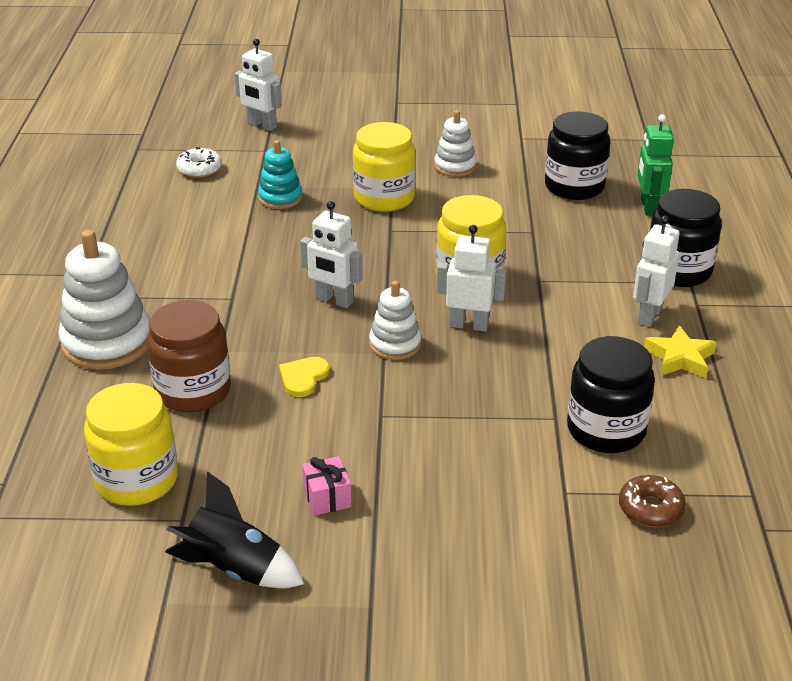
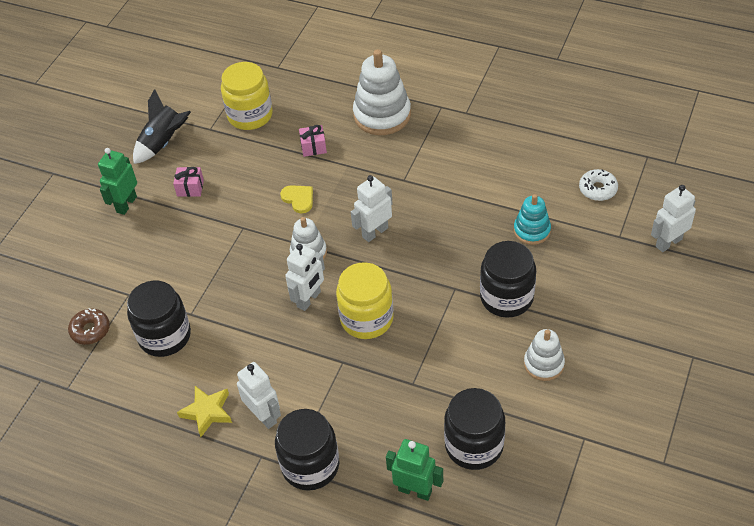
camera: 115 degrees right, 15 degrees up
(193, 391) = (313, 147): brown jar -> pink gift
(384, 198) = (506, 297): yellow jar -> black jar
(395, 564) = (126, 204): none -> green robot

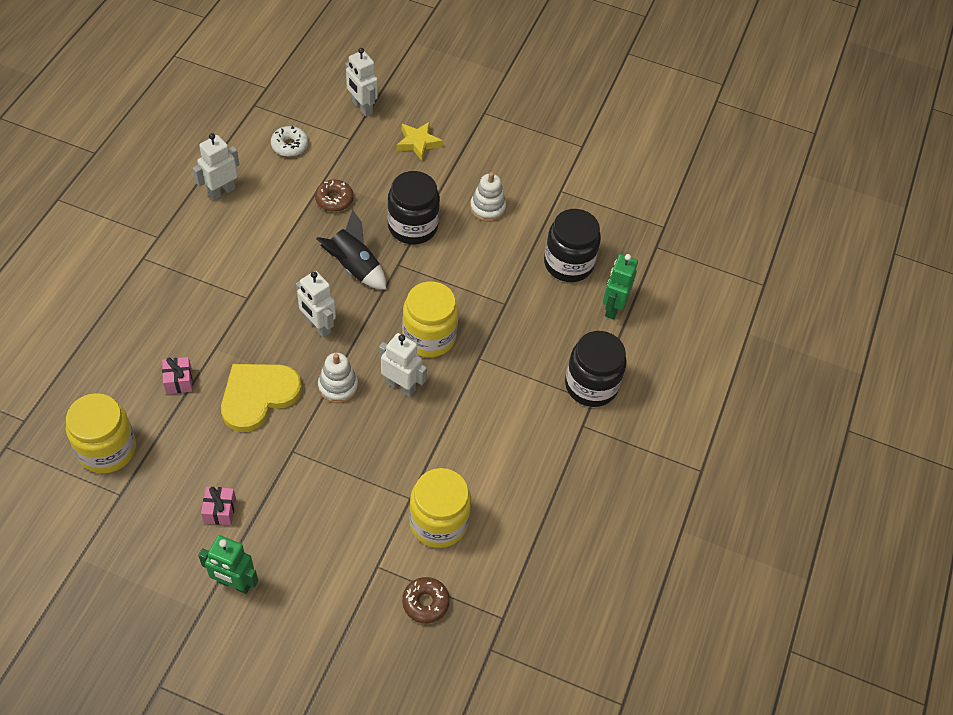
camera: 100 degrees left, 5 degrees up
(163, 143) = (133, 548): black rocket -> black rocket (354, 267)
(165, 336) = (438, 522): black jar -> yellow jar
(207, 412) = (534, 474): yellow star -> yellow star (418, 143)
(264, 416) = (539, 424): white robot -> white robot (221, 191)
(298, 199) = (258, 396): yellow heart -> yellow heart, size x1.98
(382, 115) = (142, 313): white stacking toy -> none
(532, 230) = (334, 200): turquoise stacking toy -> brown donut

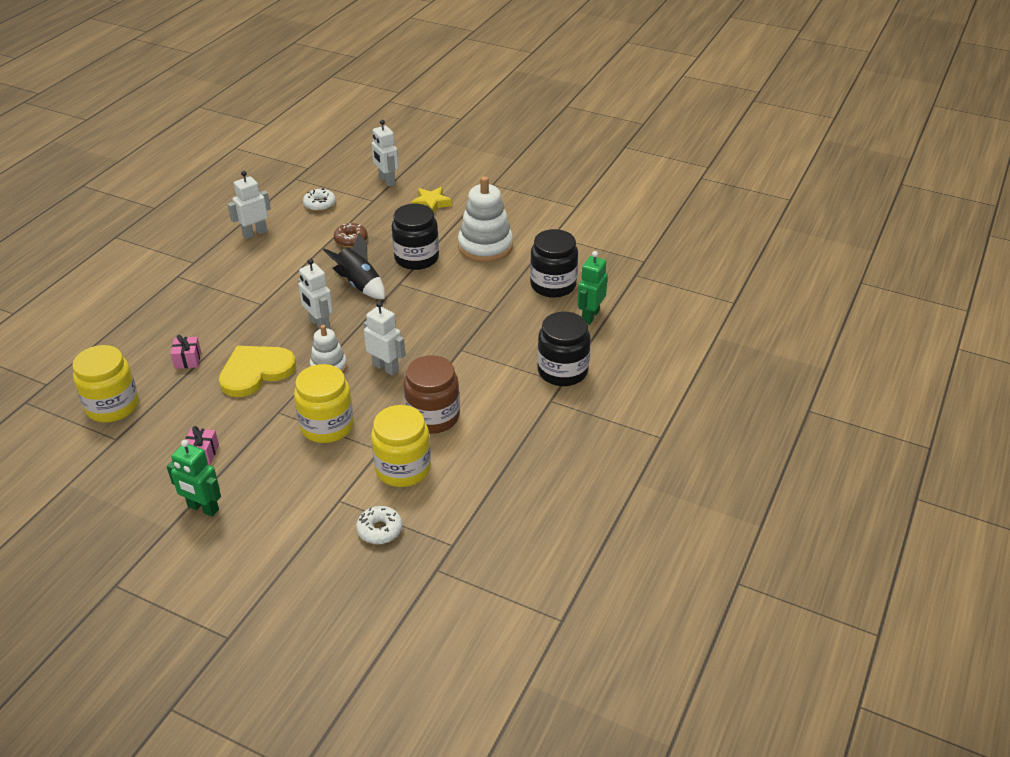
camera: 10 degrees right, 15 degrees down
(425, 602) = (379, 530): brown donut -> white donut
(429, 337) = (417, 333): yellow jar -> yellow jar (327, 426)
(461, 452) = (433, 417): none -> brown jar
(487, 208) = (485, 246): white stacking toy -> white stacking toy, size x1.73

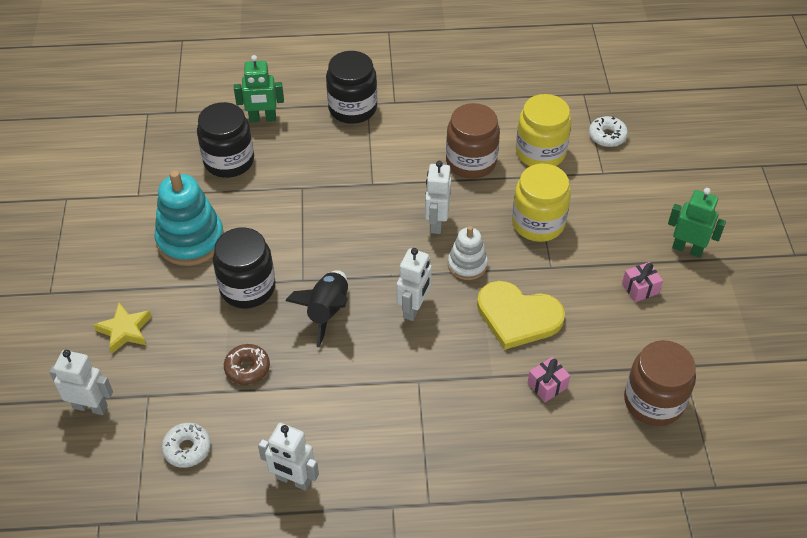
camera: 120 degrees left, 10 degrees up
(113, 406) = (653, 401): yellow jar -> brown jar
(203, 508) = (687, 249): green robot -> green robot turned 60 degrees counterclockwise
(386, 180) = (91, 406): white robot -> white robot turned 105 degrees counterclockwise
(485, 246) = (190, 240): white stacking toy -> turquoise stacking toy

